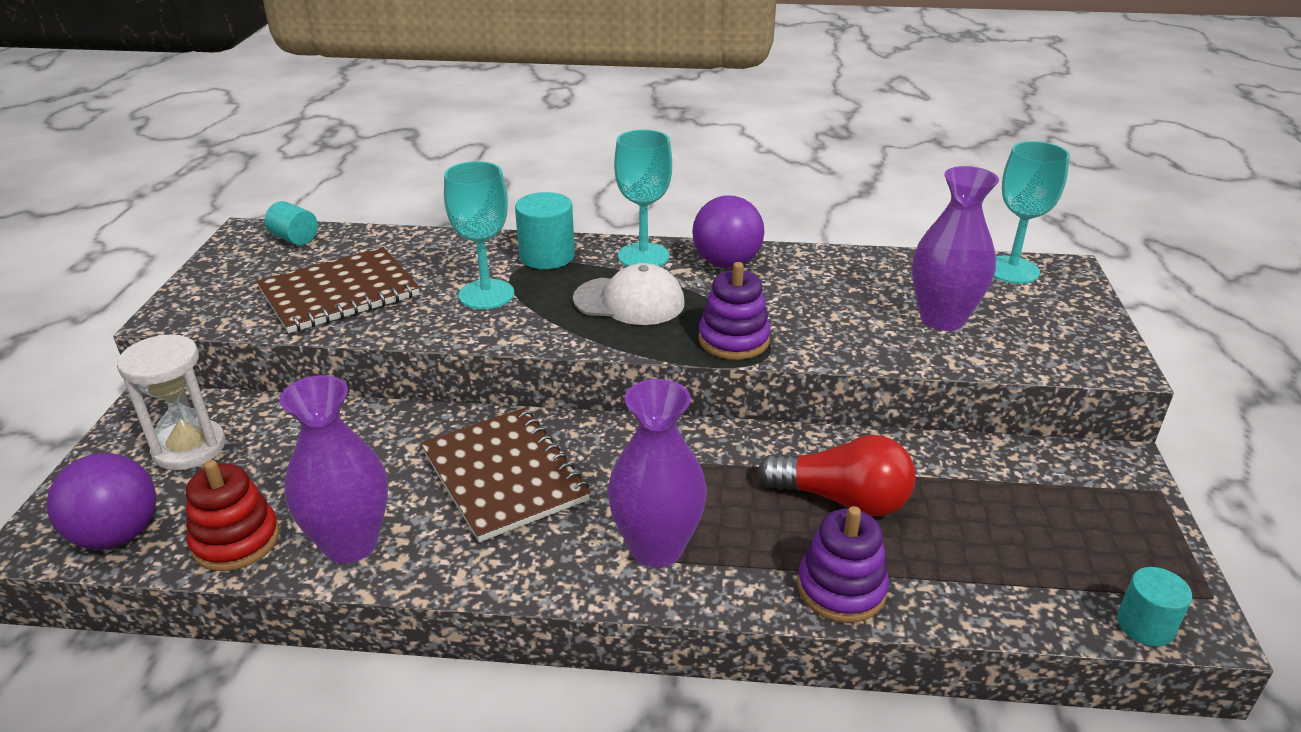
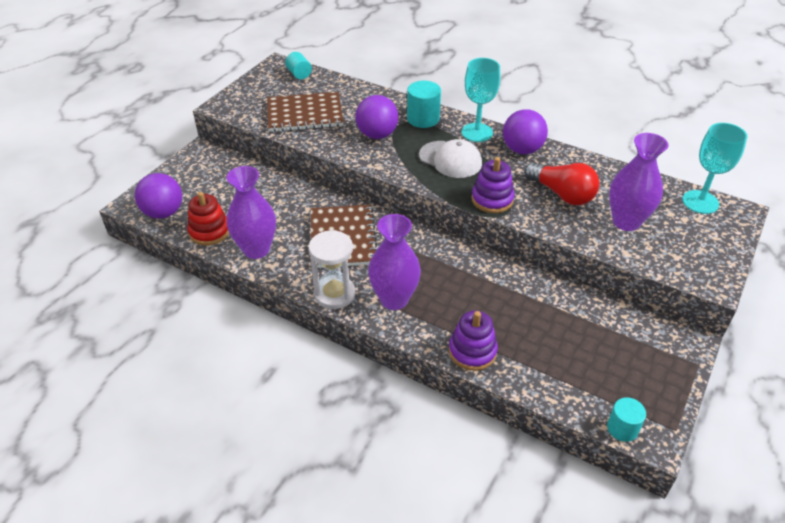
camera: 25 degrees right, 10 degrees up
(189, 448) = (209, 178): white hourglass -> white hourglass (334, 294)
(486, 294) = (377, 135): turquoise goblet -> purple ball
(842, 499) = (506, 307): red light bulb -> red light bulb (562, 194)

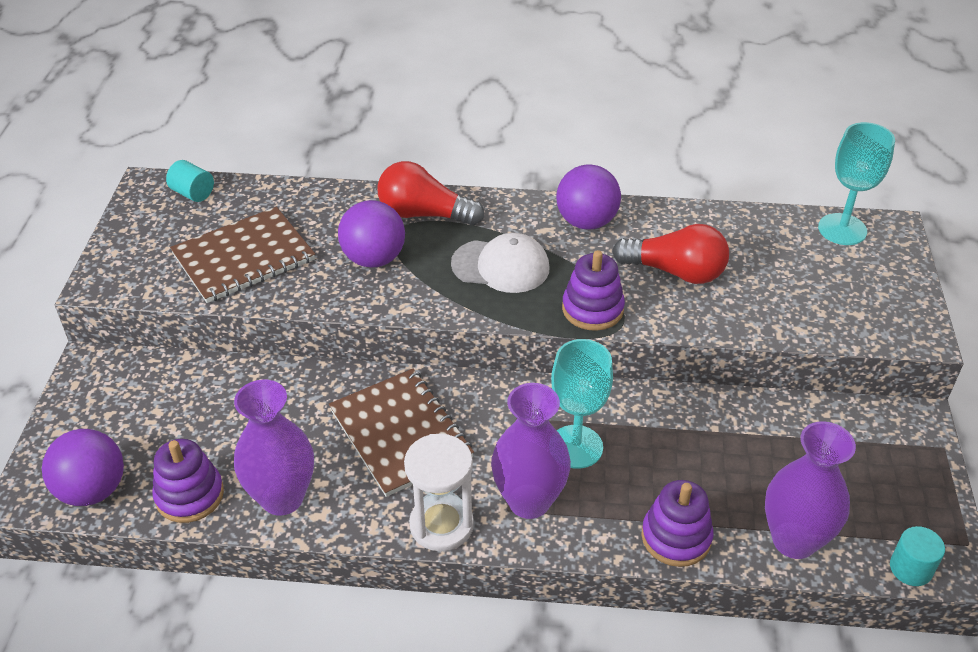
camera: 25 degrees left, 0 degrees up
(209, 231) = (189, 495): red stacking toy -> purple stacking toy
(423, 119) = (424, 214): turquoise cylinder -> red light bulb
(477, 132) = (511, 213): turquoise goblet -> turquoise goblet (575, 447)
(626, 222) = (775, 285): purple vase -> purple vase (794, 540)

